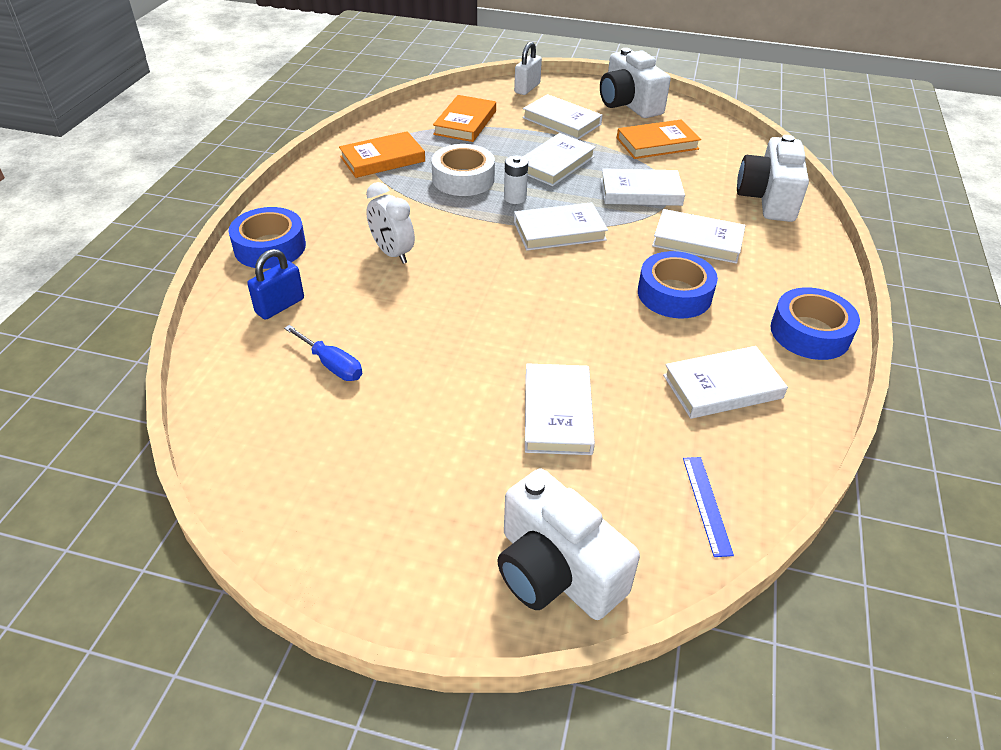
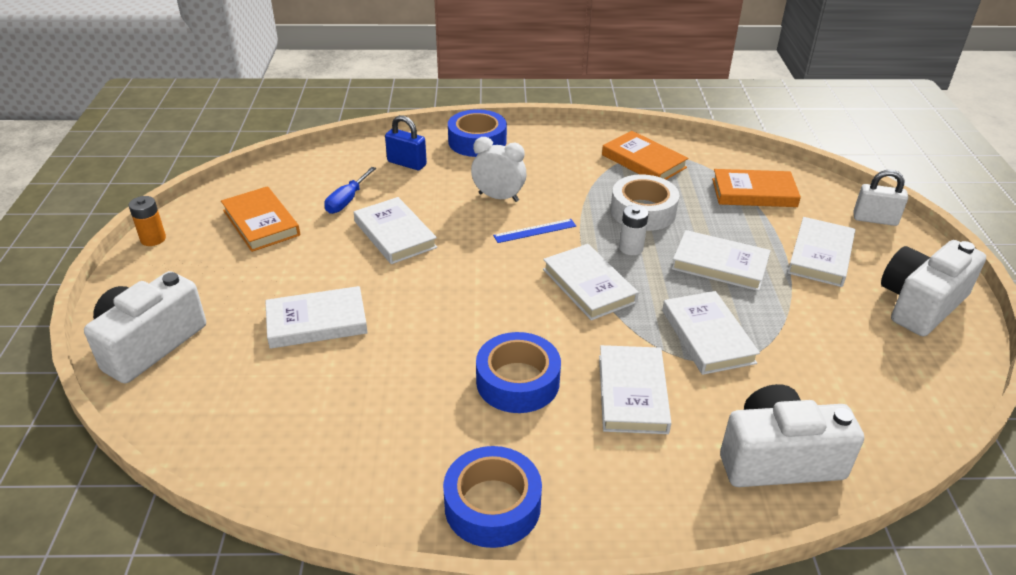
camera: 75 degrees right, 5 degrees down
(315, 572) = (153, 239): none -> orange battery
(392, 253) = (498, 197): white clock -> white clock turned 75 degrees clockwise
(657, 143) = (837, 339): orange book -> orange book (261, 223)
(707, 504) = (218, 426): blue ruler -> blue ruler (535, 231)
(722, 387) = (376, 429): white book -> white book (395, 234)

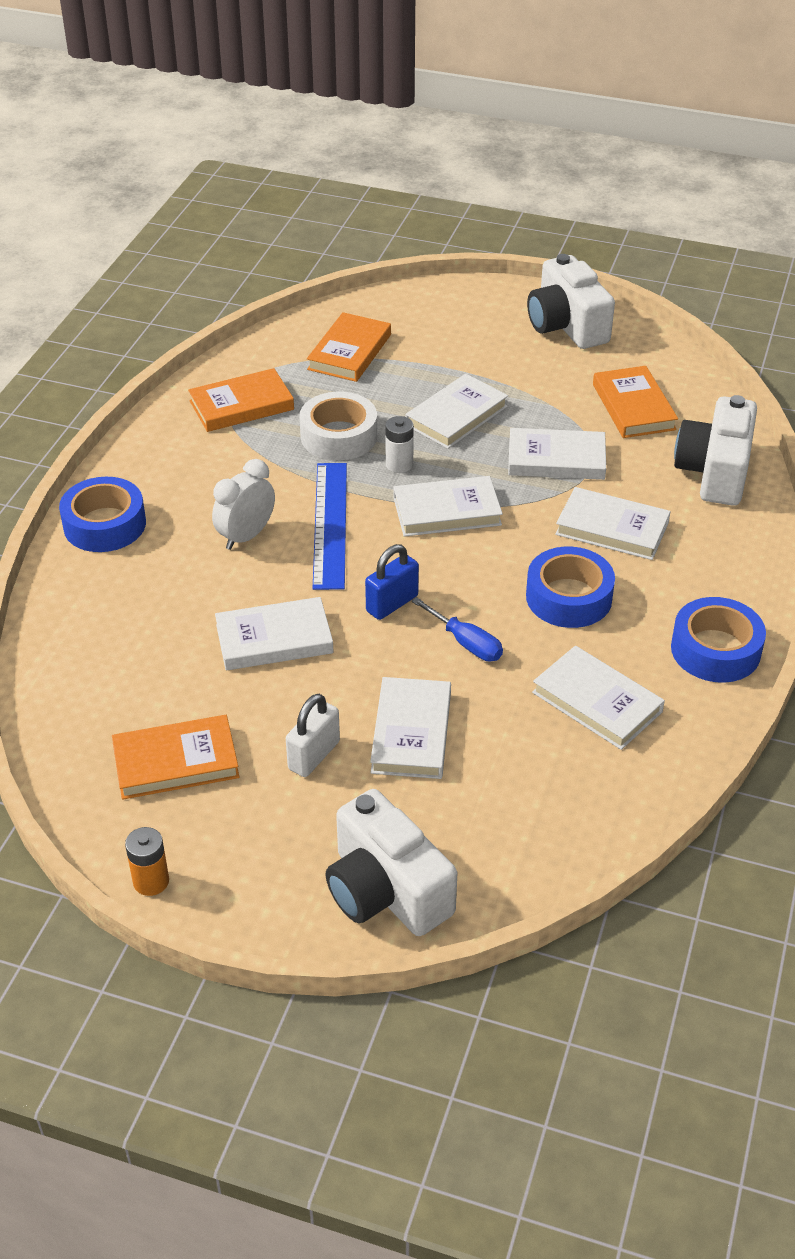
camera: 70 degrees left, 5 degrees up
(347, 201) = (172, 670): blue screwdriver -> blue screwdriver (466, 643)
(407, 163) = (116, 599): blue padlock -> blue padlock (392, 604)
(535, 231) = (330, 524): blue ruler -> blue ruler, size x1.87
(820, 256) = (474, 351): white book -> white book (597, 702)
(834, 375) = (633, 407): none -> orange book
(875, 219) = (436, 298): white padlock -> white padlock (314, 755)

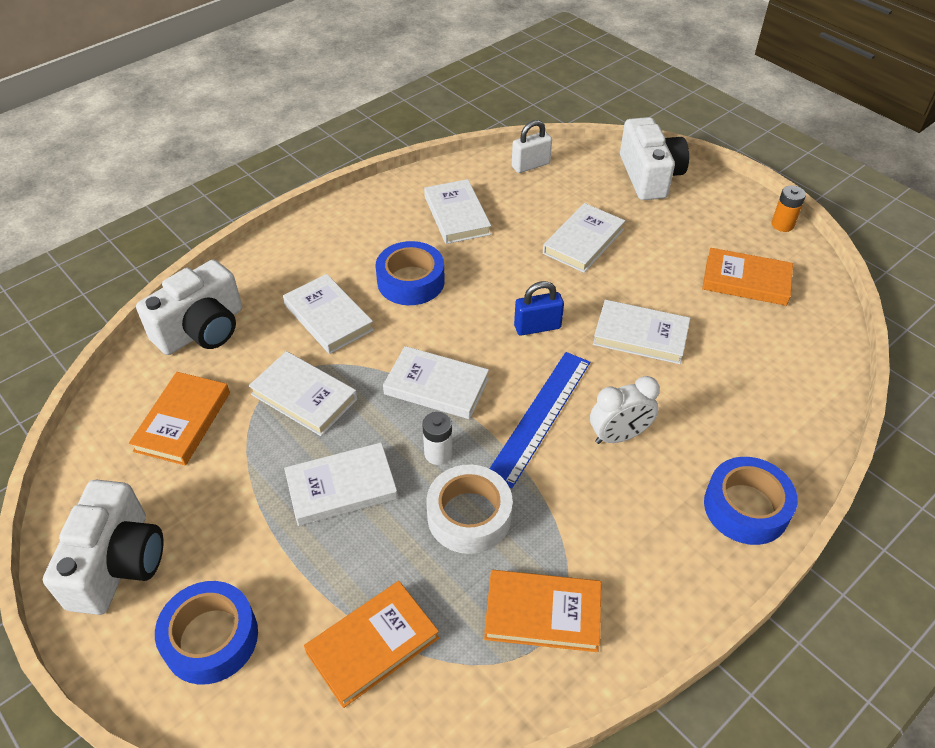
camera: 150 degrees left, 5 degrees up
(314, 755) = (653, 251): white padlock -> white padlock (530, 165)
(466, 643) = (507, 279): blue screwdriver -> none
(715, 650) = (356, 215): blue tape -> blue tape (211, 638)

